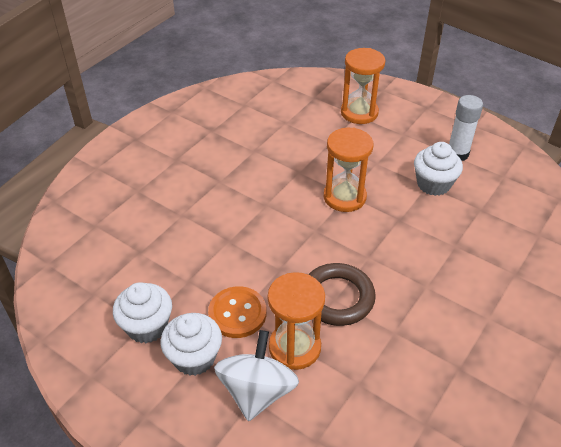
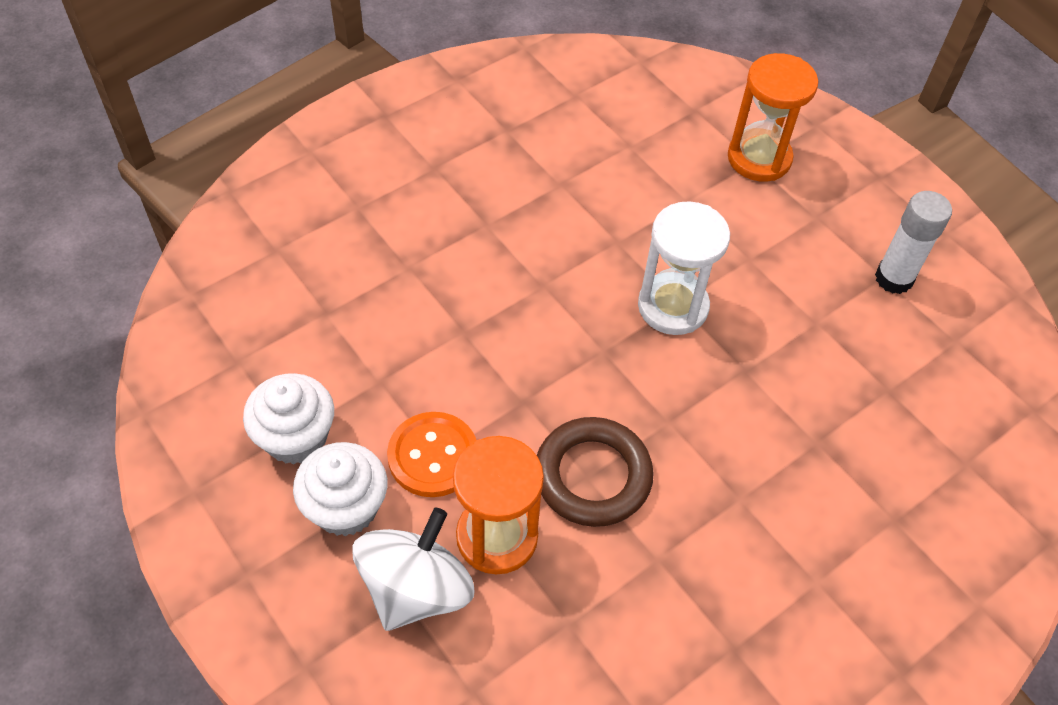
camera: 15 degrees right, 10 degrees up
(344, 197) = (673, 306): orange hourglass -> white hourglass
(433, 184) = (828, 323): white cupcake -> none

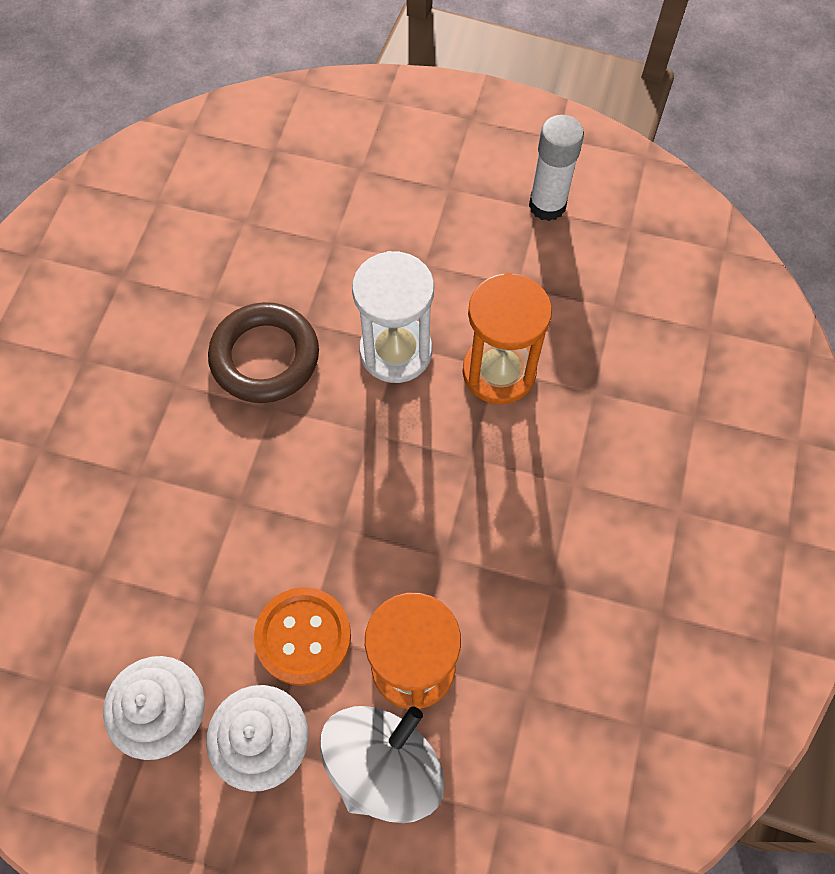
camera: 35 degrees left, 10 degrees up
(416, 589) = (384, 766): white spinning top -> white spinning top turned 45 degrees clockwise
(592, 476) = (448, 552): brown ring -> brown ring (265, 357)
(759, 158) = (362, 163): orange hourglass -> orange hourglass (499, 372)

